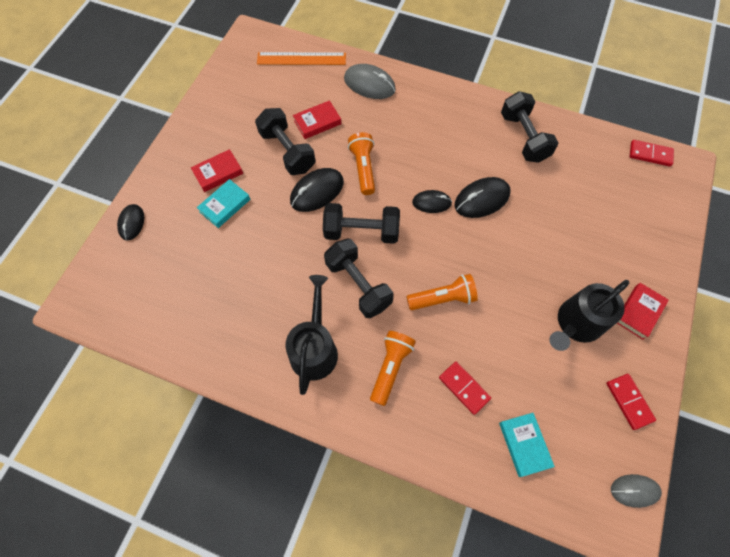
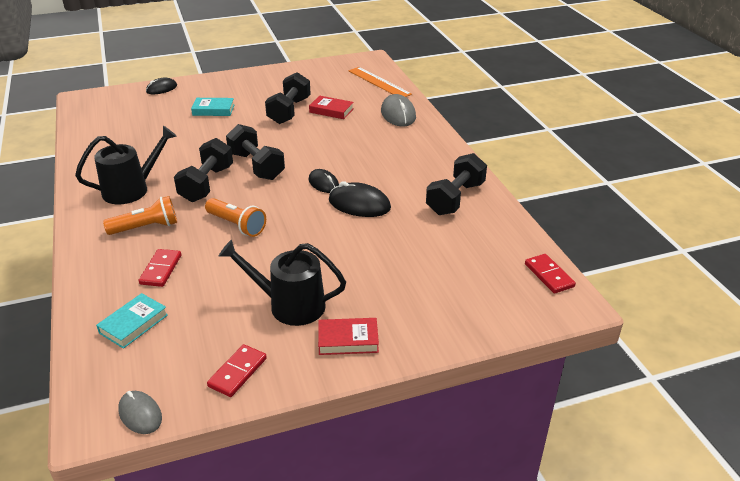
camera: 50 degrees right, 30 degrees down
(218, 173) = (237, 97): red book -> none
(317, 192) = (269, 135): black mouse -> none
(363, 168) = (315, 143): orange flashlight -> none

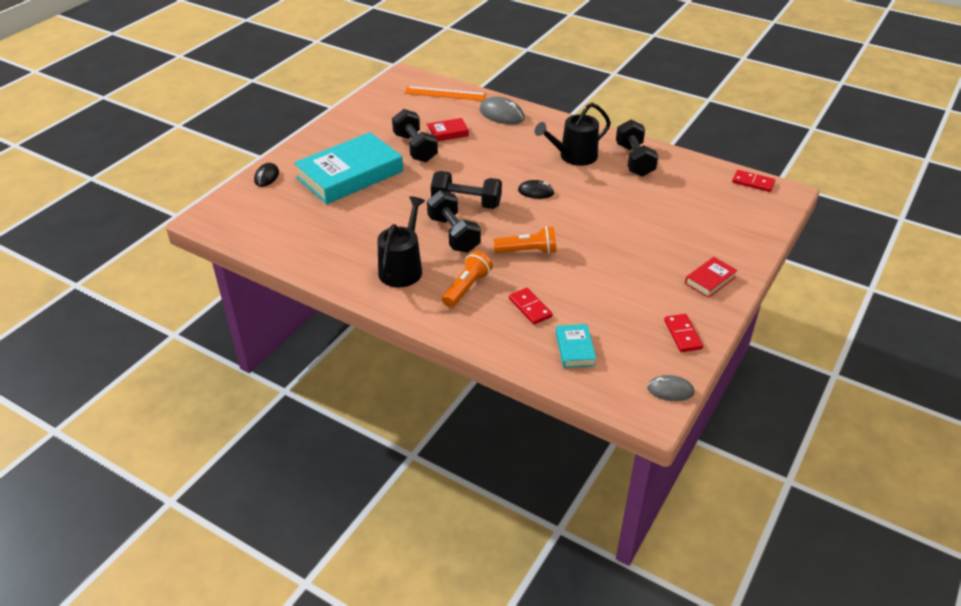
camera: 40 degrees left, 5 degrees up
(213, 110) = (350, 175): turquoise book -> turquoise book, size x2.28
(290, 305) = (647, 280): black watering can -> black watering can (574, 156)
(359, 204) = (583, 194): black mouse -> none

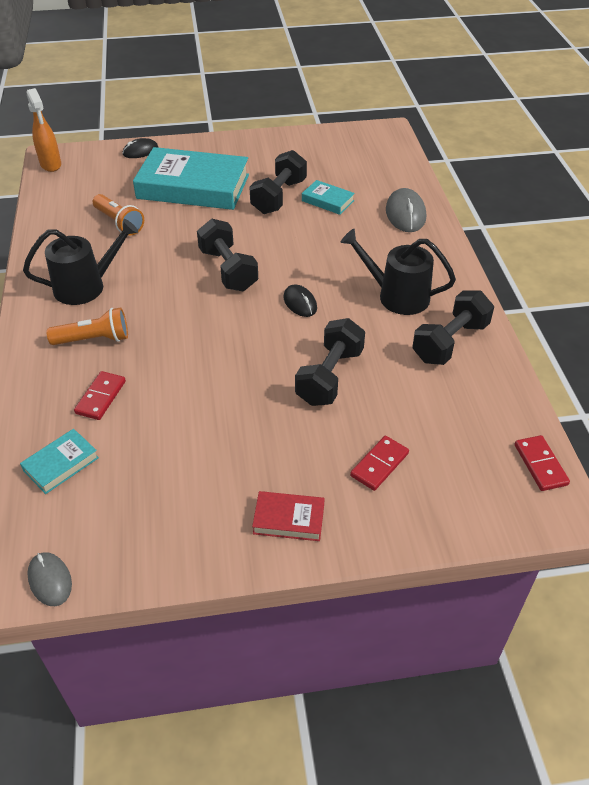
camera: 50 degrees right, 5 degrees up
(216, 224) = (51, 165): none -> orange spray bottle
(445, 93) = (391, 165): orange ruler -> none
(447, 133) = (327, 201): red book -> turquoise book
(453, 234) = (169, 288): black dumbbell -> black dumbbell (330, 377)
(527, 251) = (192, 349): orange flashlight -> orange flashlight (119, 223)
(682, 334) = (160, 543): red domino -> red domino (379, 464)

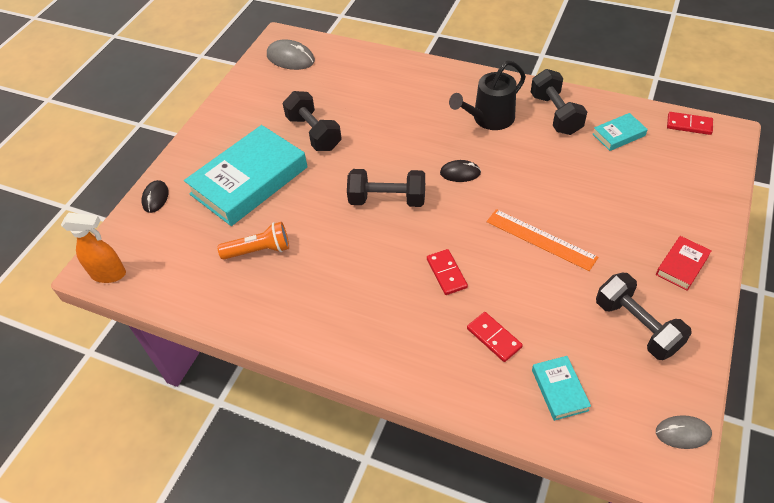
camera: 55 degrees left, 5 degrees up
(86, 286) = (336, 304): black watering can -> none
(94, 339) = (416, 320): orange flashlight -> none
(249, 390) = (541, 239): none -> orange ruler
(327, 201) = (344, 108): turquoise book -> turquoise book (618, 135)
(330, 377) = (553, 189): black dumbbell -> black dumbbell (636, 326)
(379, 464) = (653, 198): red domino -> red domino (446, 273)
(405, 214) = (398, 74): grey mouse -> grey mouse (290, 58)

